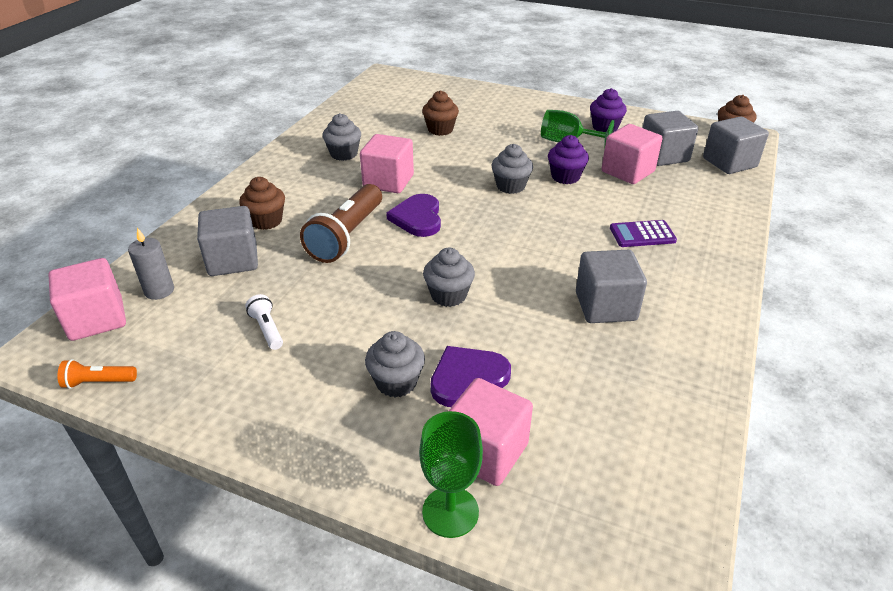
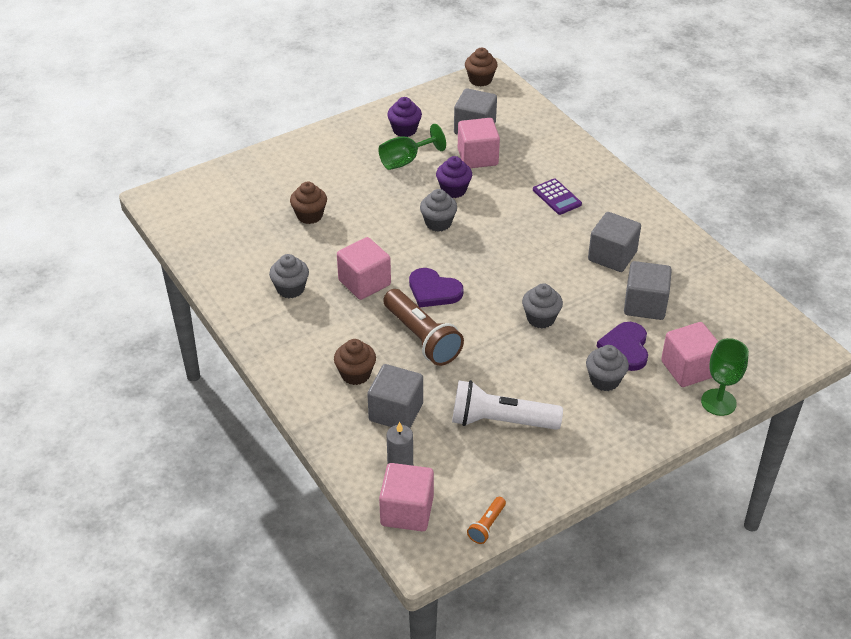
camera: 55 degrees left, 5 degrees up
(267, 329) = (500, 421): white flashlight -> white flashlight, size x2.12
(642, 234) = (556, 197): purple calculator -> purple calculator turned 60 degrees counterclockwise
(729, 163) = (515, 106): grey cube -> grey cube (645, 305)

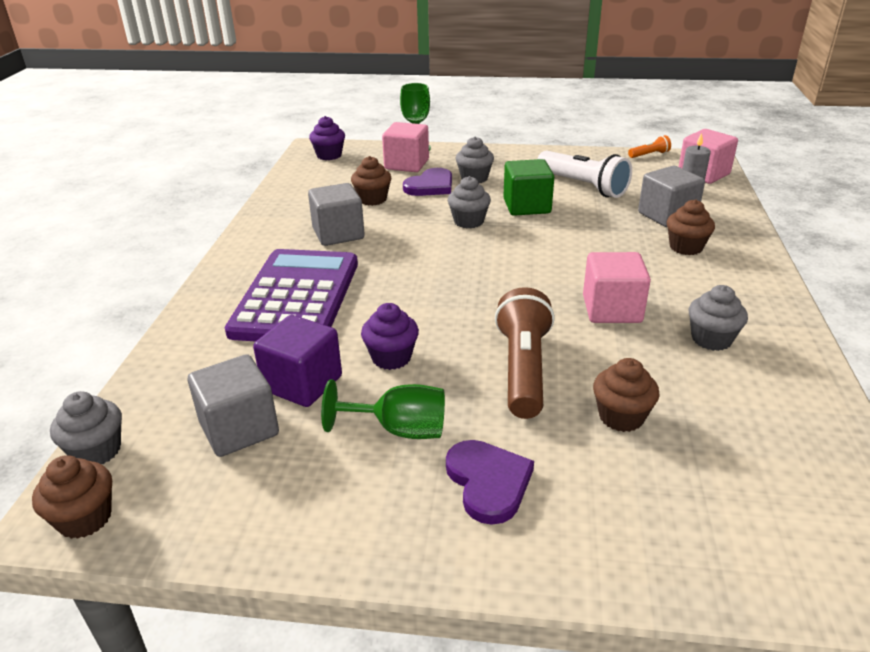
camera: 140 degrees left, 10 degrees down
(404, 130) = (334, 486): purple cupcake -> purple cupcake (329, 155)
(422, 338) = (594, 247): brown flashlight -> brown flashlight (523, 369)
(433, 290) = (541, 274): purple heart -> purple heart (488, 482)
(438, 223) = (459, 330): grey cupcake -> grey cupcake (97, 451)
(477, 157) = (302, 383): pink cube -> purple cube
(518, 362) = (527, 206): none -> green cube
(556, 197) = (297, 297): purple calculator -> purple calculator, size x2.38
(645, 305) = (372, 199): grey cube -> brown cupcake

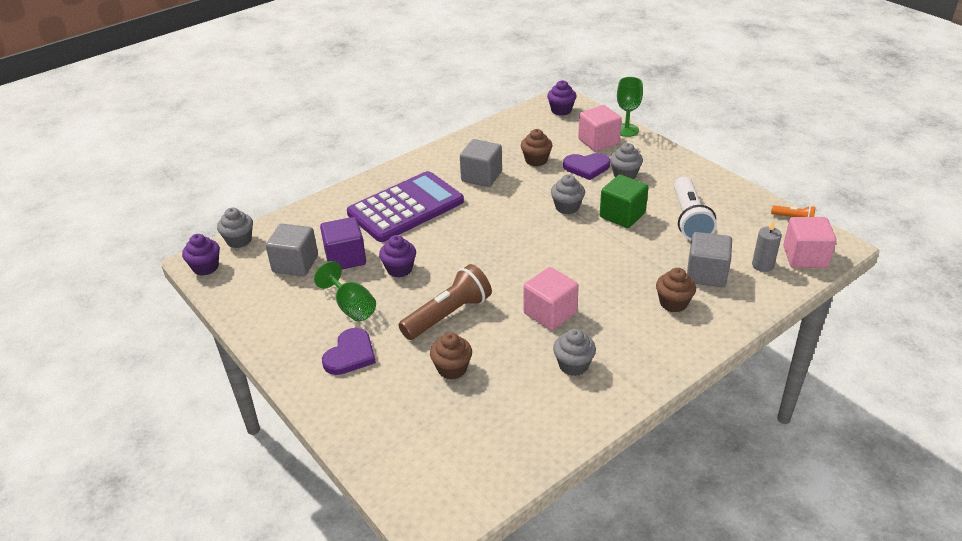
camera: 45 degrees right, 5 degrees up
(85, 518) = (205, 267): brown cupcake -> purple cupcake

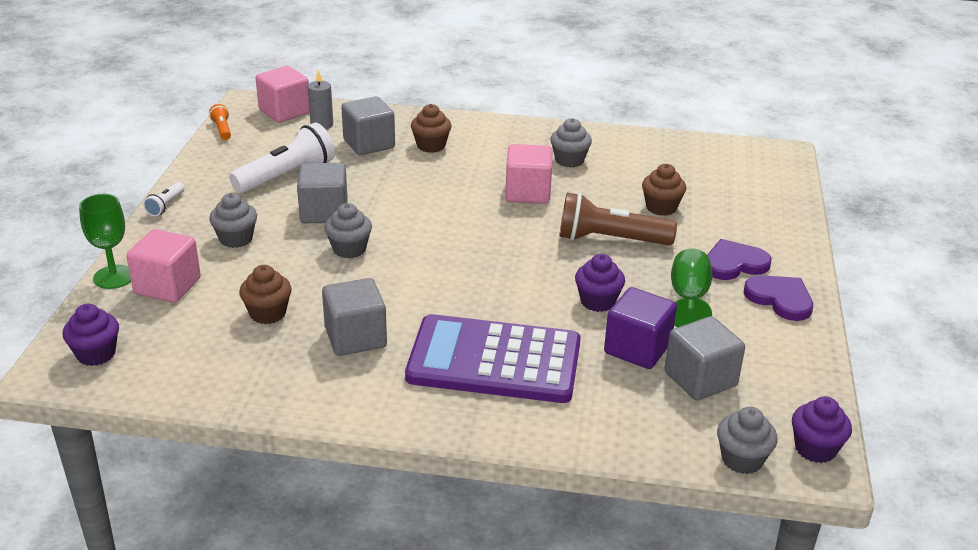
camera: 135 degrees left, 5 degrees down
(586, 167) = (245, 270): purple heart -> purple heart (780, 299)
(622, 215) = (324, 212): green cube -> grey cube
(693, 165) = (166, 205): none -> white flashlight

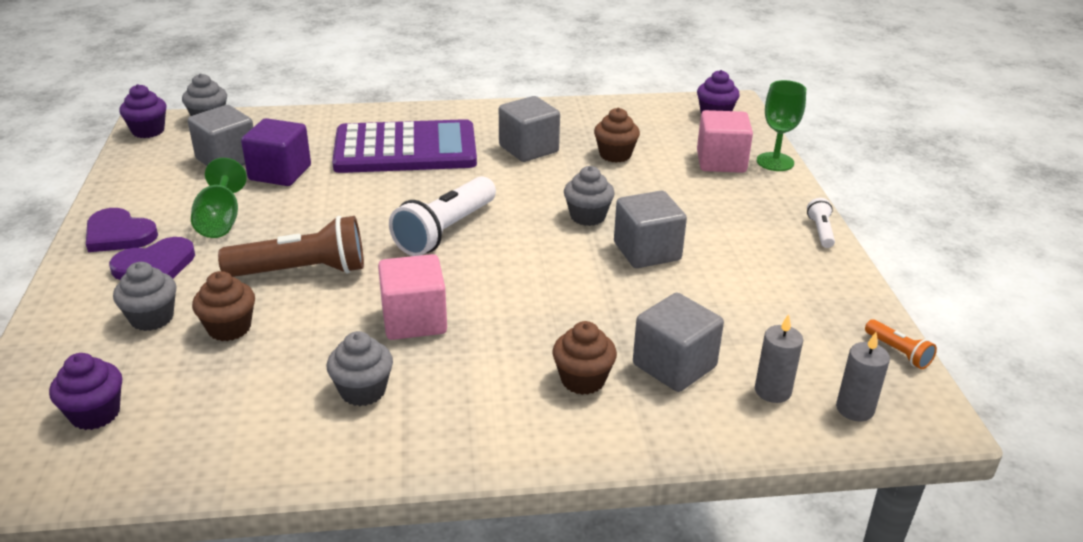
camera: 165 degrees right, 0 degrees up
(236, 239) = (709, 209): grey cupcake -> grey cupcake (152, 318)
(284, 111) = (854, 409): pink cube -> grey candle
(286, 175) = (734, 292): white flashlight -> white flashlight (445, 231)
(597, 301) = (317, 205): purple cupcake -> purple cupcake (95, 414)

